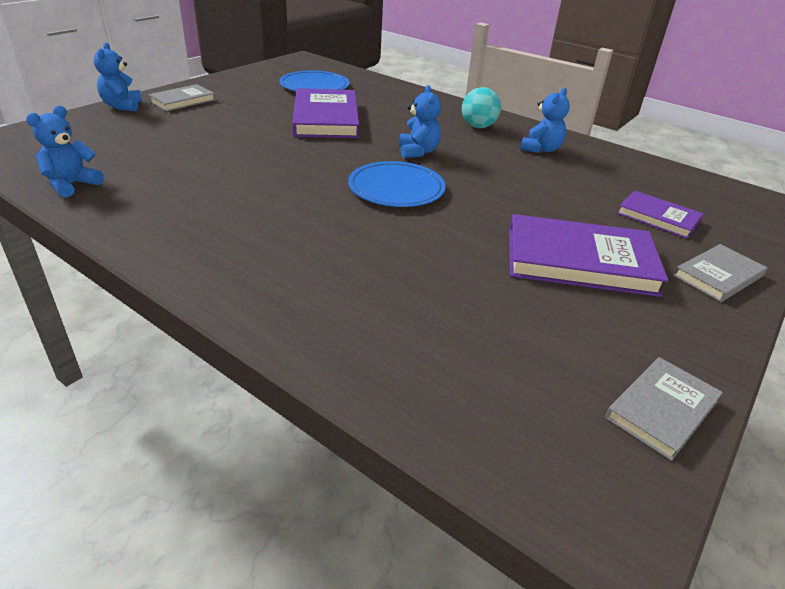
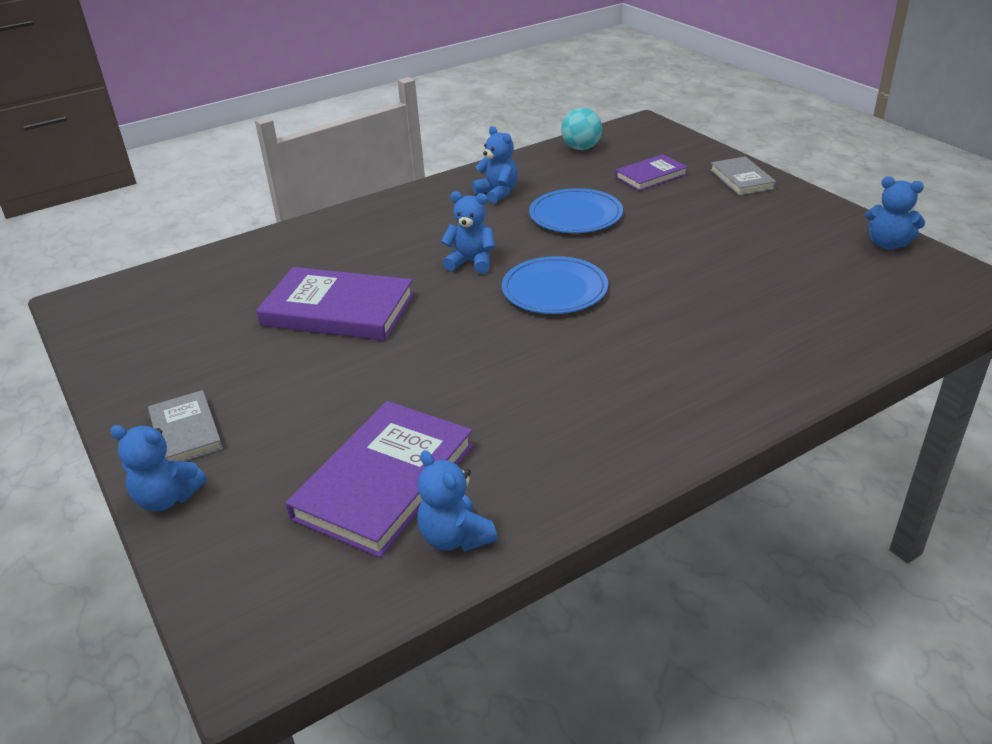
camera: 65 degrees left, 0 degrees up
(314, 86) = (210, 305): blue plate -> blue plate (575, 215)
(478, 126) = (422, 214): turquoise ball -> turquoise ball (581, 148)
(579, 261) = (711, 226): purple book -> purple book (384, 481)
(661, 409) = (888, 244): grey book -> blue teddy bear

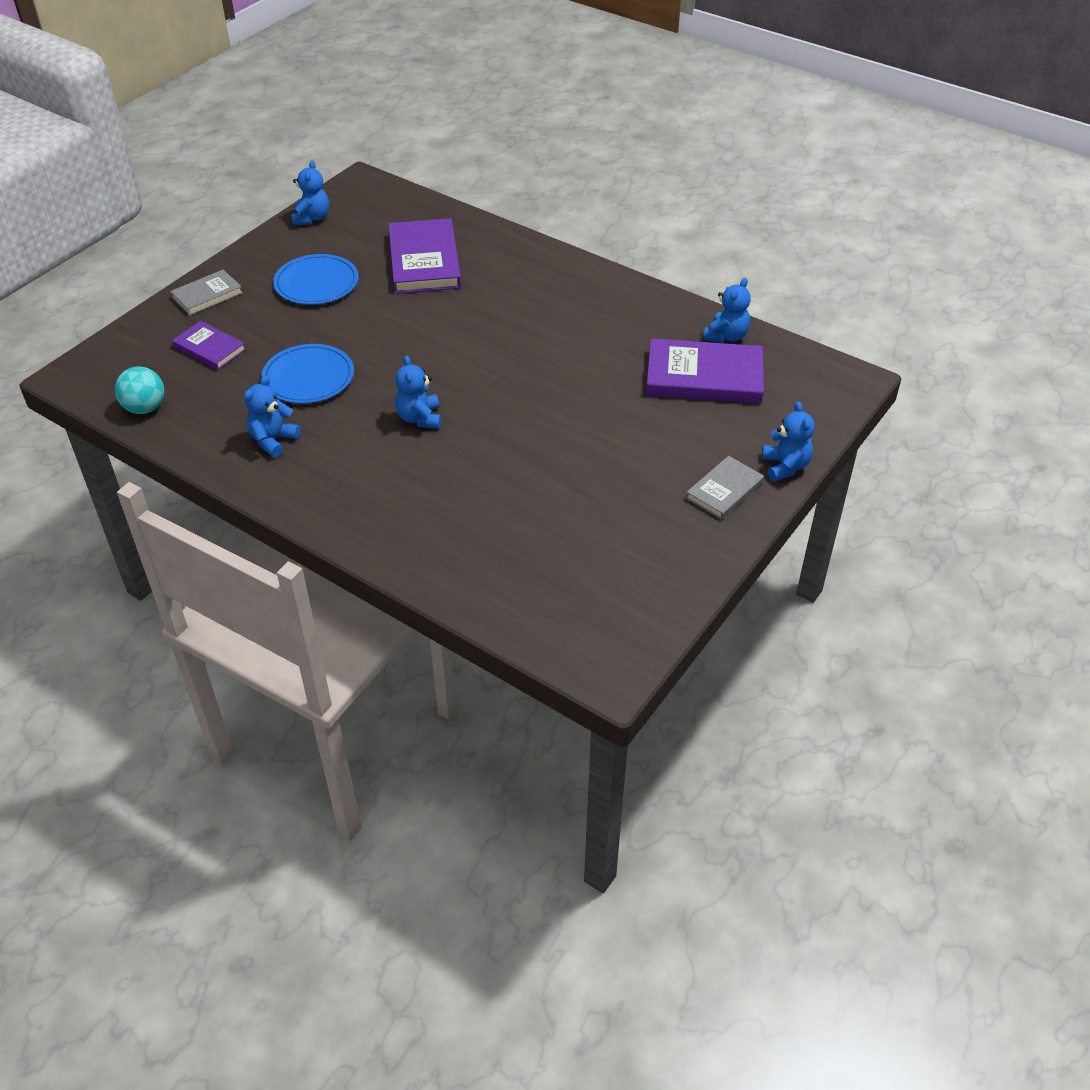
camera: 115 degrees left, 10 degrees up
(338, 310) = (532, 473): purple book -> purple book (424, 261)
(554, 290) = (445, 360): blue plate -> blue plate (316, 283)

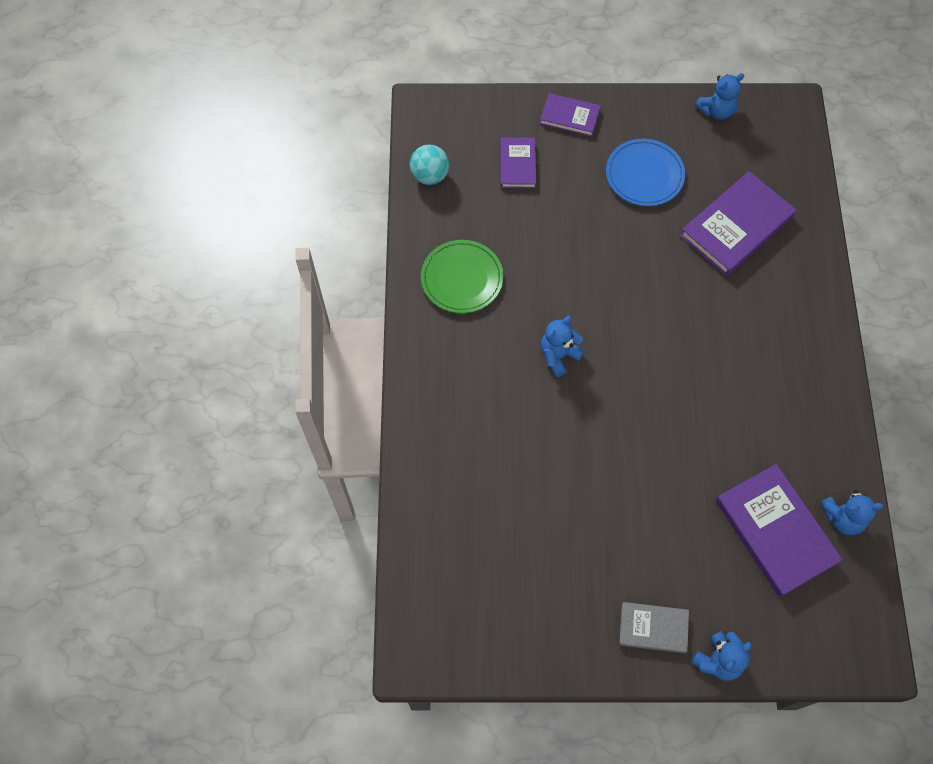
camera: 55 degrees right, 20 degrees up
(207, 295) = (569, 116): grey book -> purple book
(273, 440) = (462, 278): blue teddy bear -> green plate
(308, 377) = (540, 250): blue plate -> none

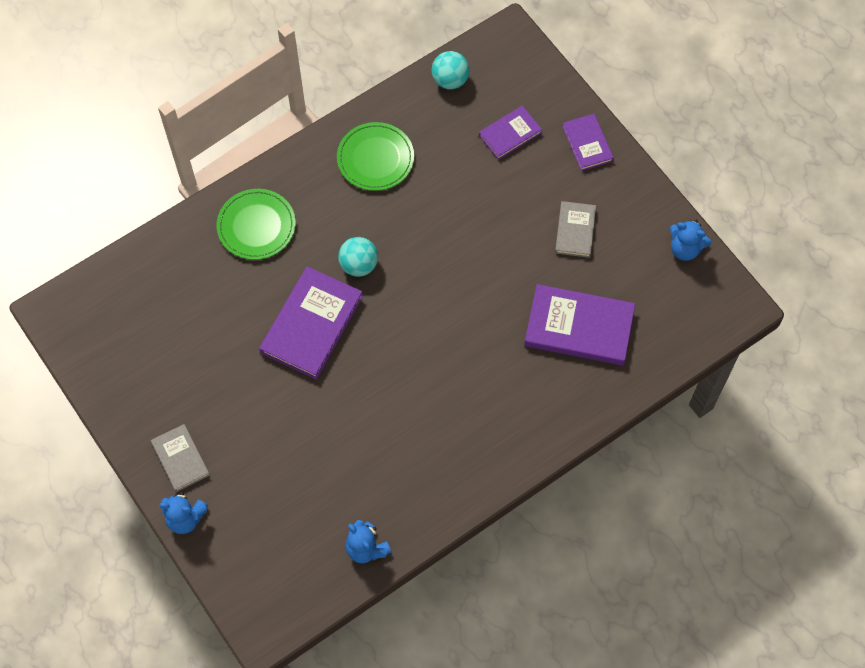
camera: 55 degrees right, 0 degrees up
(456, 416) = (256, 226): none -> green plate
(558, 355) = (359, 265): blue teddy bear -> turquoise ball
(644, 175) = (575, 231): blue plate -> grey book
(775, 531) = (319, 503): purple book -> purple book (311, 325)

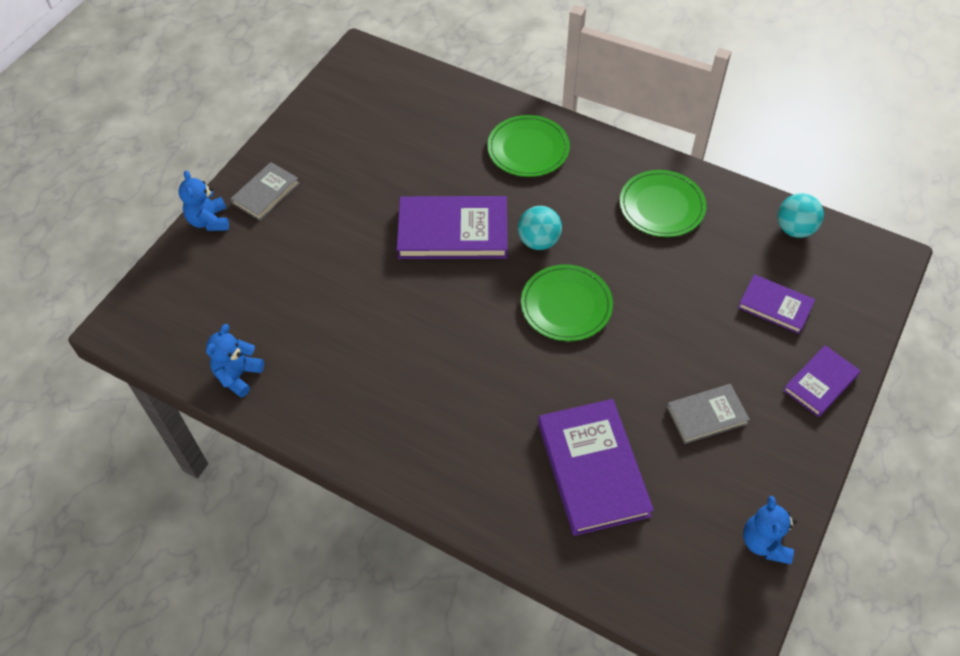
camera: 65 degrees right, 10 degrees down
(431, 275) = (566, 305): none -> green plate

